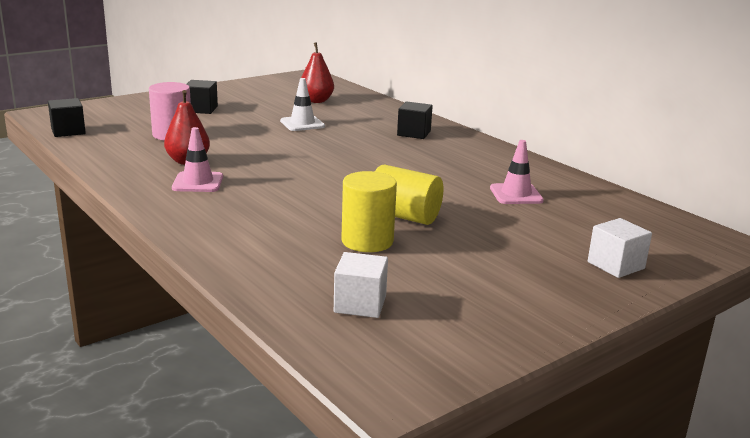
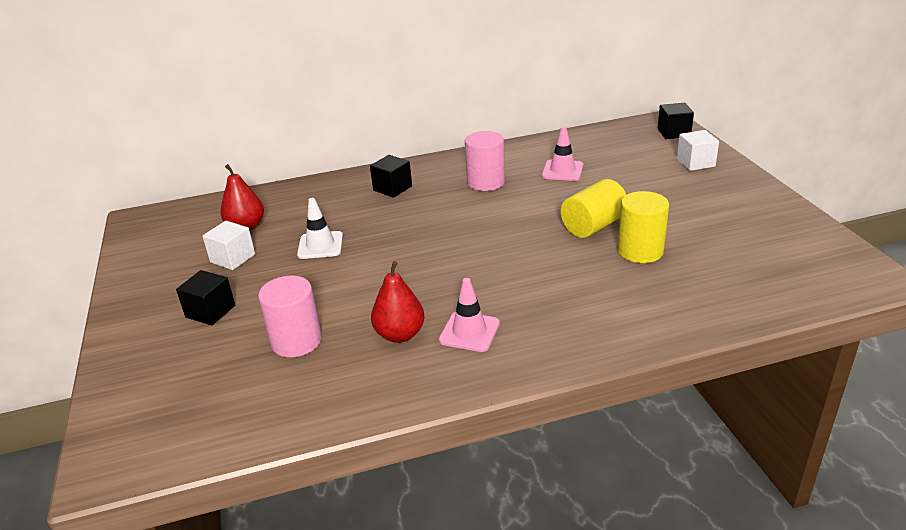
camera: 65 degrees left, 10 degrees up
(68, 131) = (216, 438): black cube -> black cube (673, 132)
(360, 304) = (753, 271): white cube -> white cube (233, 258)
(457, 164) = (486, 182): none -> pink cylinder

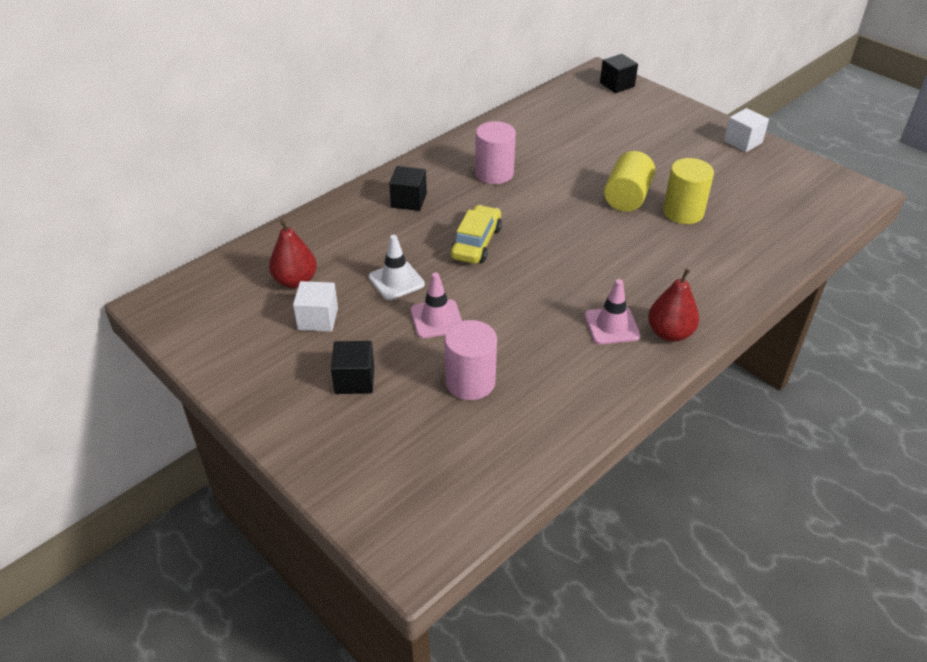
camera: 30 degrees left, 10 degrees up
(400, 334) = (556, 346): red pear -> red pear (670, 333)
(415, 232) = (476, 243): none -> yellow car
(562, 171) = (554, 146): pink traffic cone -> pink traffic cone (436, 319)
(695, 163) = (659, 113): white cube -> white cube (743, 142)

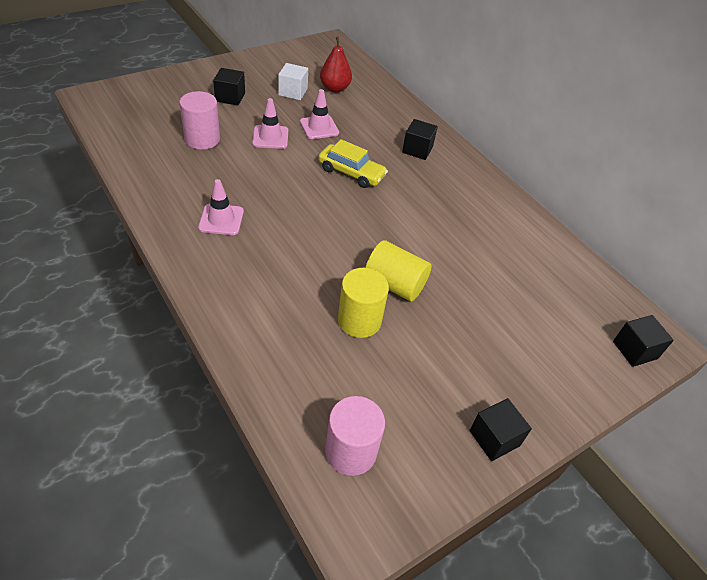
camera: 95 degrees right, 5 degrees up
(396, 281) = (319, 127): white traffic cone -> pink traffic cone
(494, 173) = (450, 204): pink cylinder -> pink cylinder (351, 451)
(670, 333) = (195, 250): red pear -> none
(743, 142) = (494, 438): white cube -> black cube

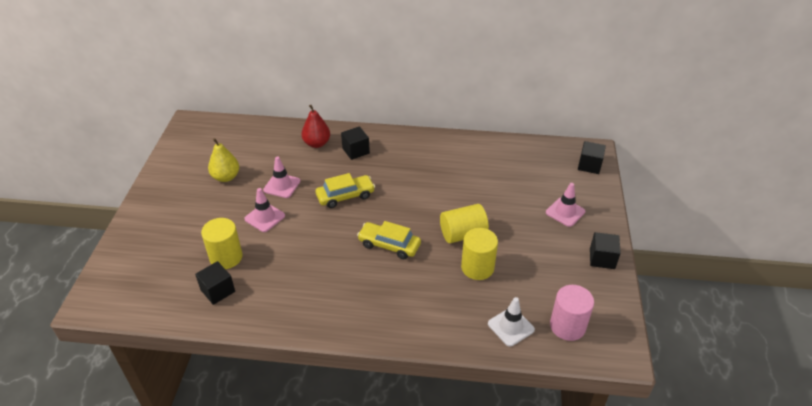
camera: 45 degrees left, 5 degrees down
(202, 139) = (226, 257): pink cylinder -> yellow cylinder
(221, 219) = (326, 290): pink traffic cone -> pink traffic cone (565, 212)
(230, 97) = (192, 215): black cube -> black cube (218, 290)
(293, 92) = (226, 177): white cube -> yellow pear
(301, 393) = (511, 327): none -> white traffic cone
(320, 235) = (389, 245): none -> yellow car
(335, 88) = (247, 153): red pear -> red pear (317, 143)

